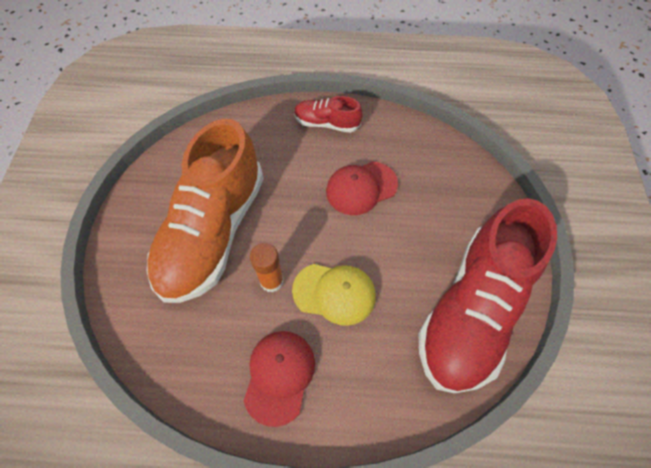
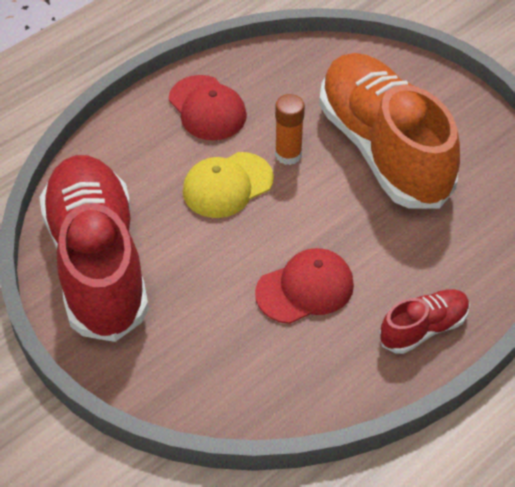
camera: 135 degrees right, 10 degrees down
(361, 188) = (305, 288): red cap -> red cap turned 45 degrees clockwise

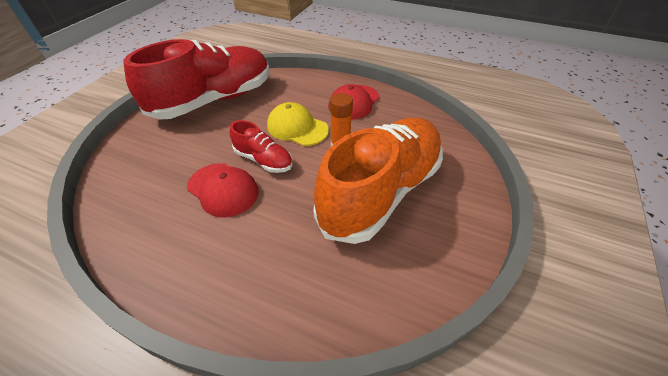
camera: 65 degrees right, 5 degrees down
(423, 328) = (203, 276): red shoe -> red shoe (263, 160)

